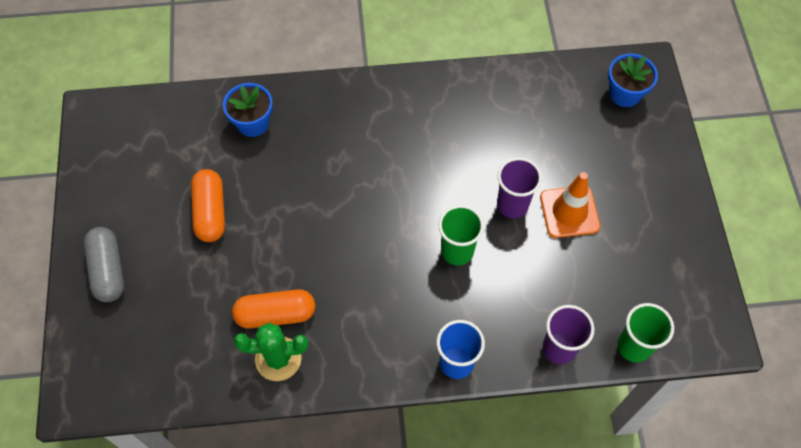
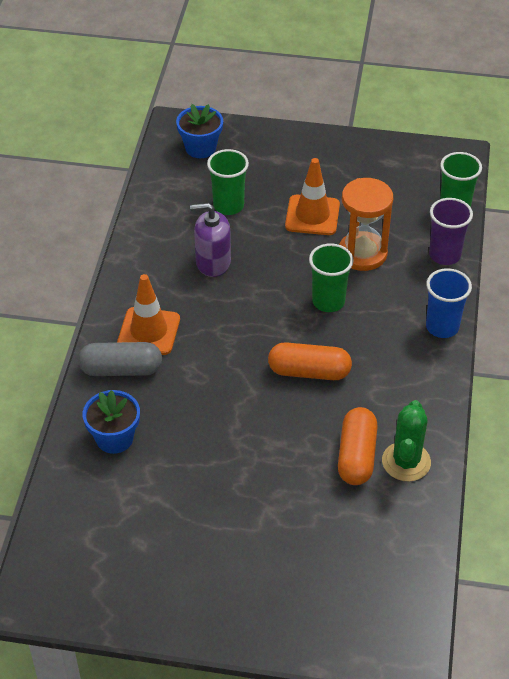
camera: 75 degrees left, 15 degrees down
(108, 270) = (259, 604): grey capsule -> grey capsule (121, 369)
(210, 212) = (216, 495): orange capsule -> orange capsule (309, 372)
(375, 115) = (149, 331): none -> orange traffic cone
(475, 143) = (213, 262): none -> purple soap dispenser
(512, 205) = (291, 252): purple cup -> none
(533, 268) = (362, 253): none -> orange hourglass
(554, 137) = (228, 206): none -> green cup

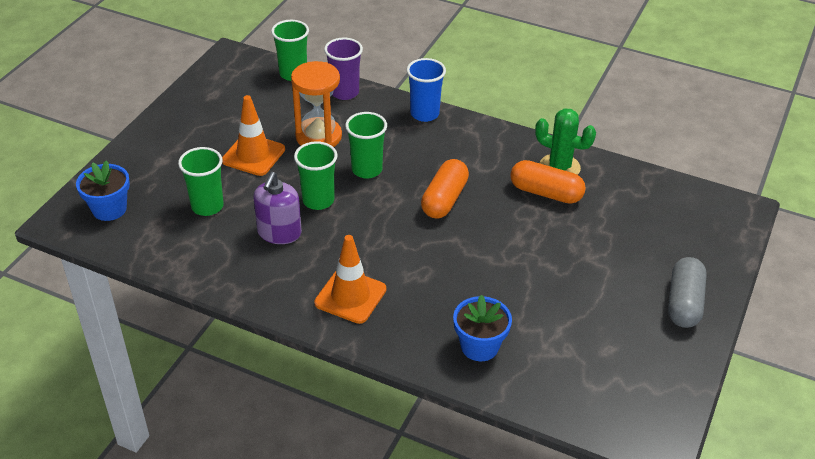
camera: 75 degrees left, 5 degrees down
(121, 369) = (393, 326): grey capsule -> grey capsule (684, 303)
(267, 277) = (318, 200): none -> green cup

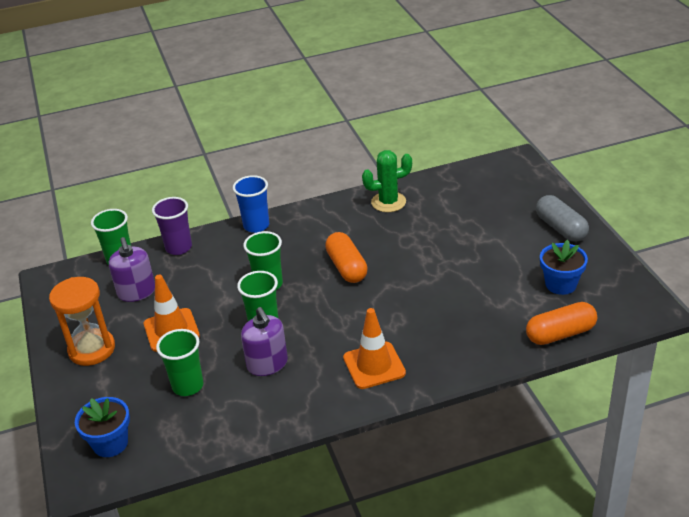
camera: 40 degrees left, 5 degrees down
(270, 108) = (136, 292): none -> purple soap dispenser
(318, 136) = (202, 287): orange hourglass -> orange hourglass (92, 349)
(479, 346) = (492, 333): blue flower pot -> blue flower pot (560, 284)
(546, 193) = (402, 222): orange capsule -> orange capsule (560, 334)

